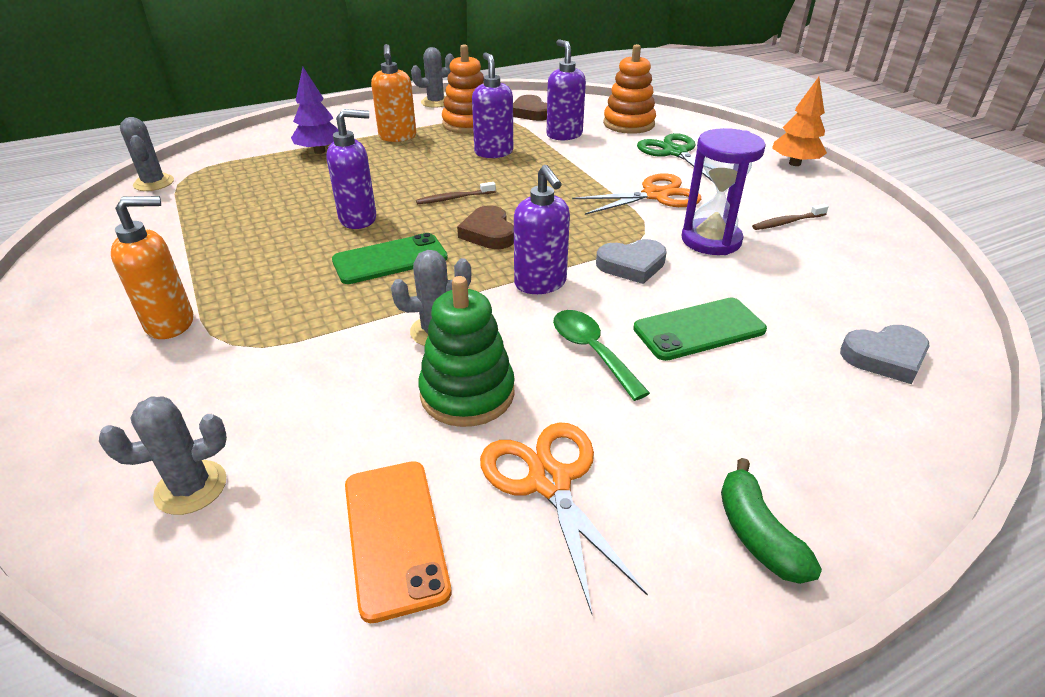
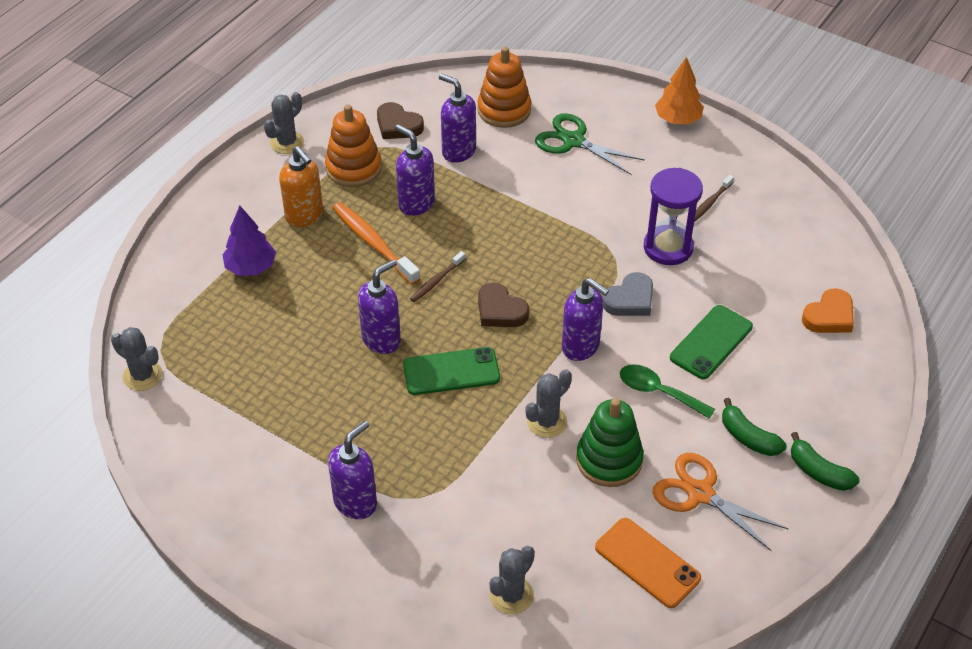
camera: 30 degrees left, 10 degrees up
(171, 323) = (355, 502): orange soap dispenser -> purple soap dispenser
(390, 259) = (451, 372): green phone -> green phone turned 45 degrees clockwise
(430, 164) = (373, 243): none -> orange toothbrush
(655, 195) = (595, 209): orange scissors -> none
(674, 443) = (748, 437): none -> green banana
(885, 357) = (829, 316): grey heart -> orange heart

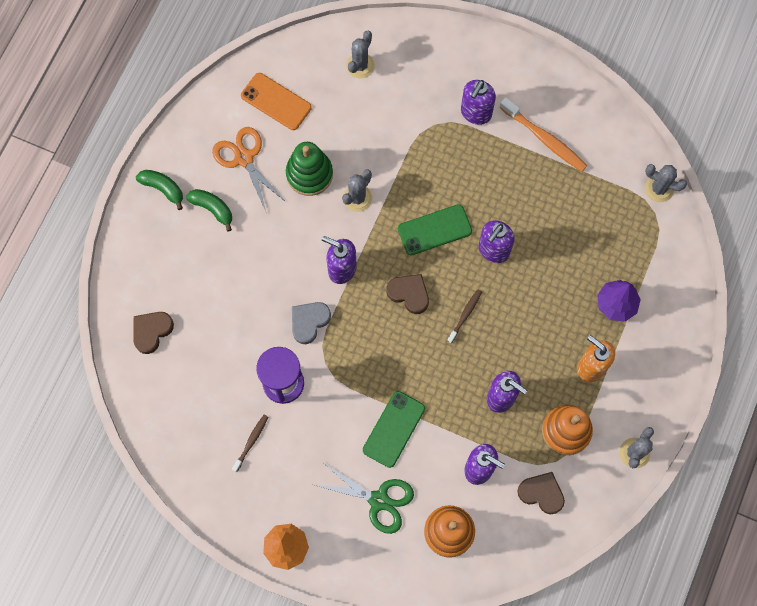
camera: 170 degrees right, 25 degrees up
(373, 243) = (525, 346): orange toothbrush -> orange toothbrush (544, 139)
(658, 392) = (279, 237): green spoon -> none
(700, 493) = (244, 158): orange scissors -> orange scissors turned 150 degrees counterclockwise
(711, 342) = (243, 290): green phone -> green phone (394, 429)
(829, 316) = (151, 331): orange heart -> brown heart

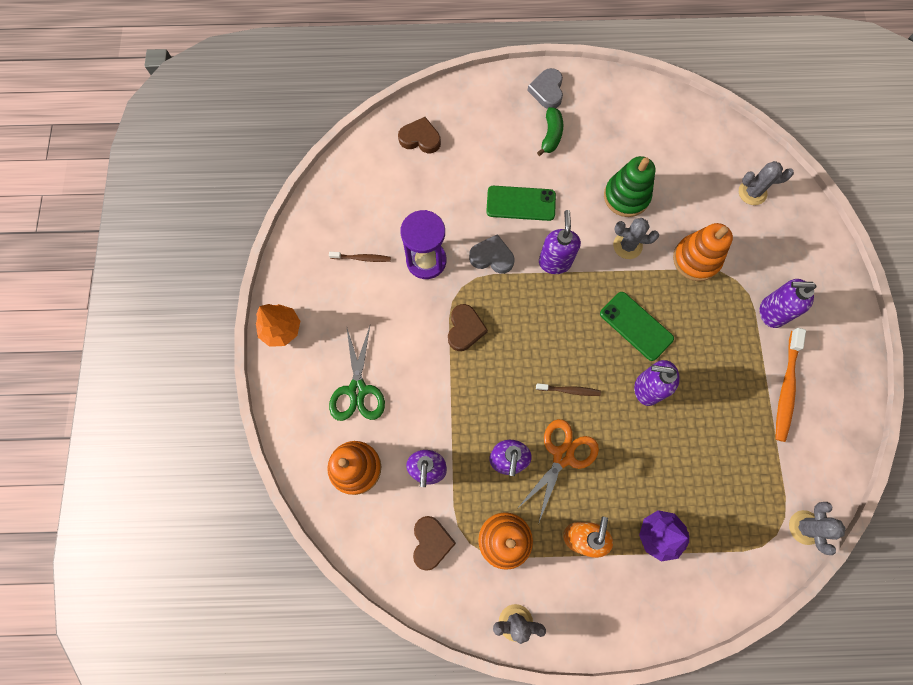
camera: 65 degrees right, 0 degrees up
(163, 188) = (547, 91): green banana -> grey heart
(244, 158) = (610, 139): orange scissors -> orange scissors (563, 456)
(276, 101) = (676, 140): orange phone -> none
(394, 429) = (429, 374): green phone -> green phone (521, 203)
(398, 147) = (696, 259): none -> orange stacking toy
(409, 294) = (563, 330): brown heart -> brown heart (465, 329)

